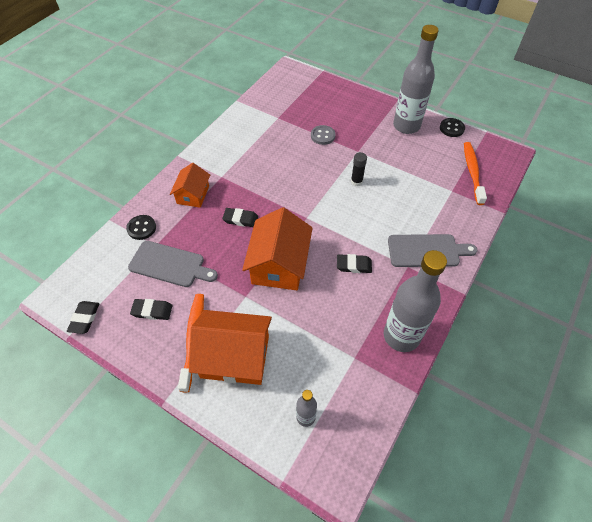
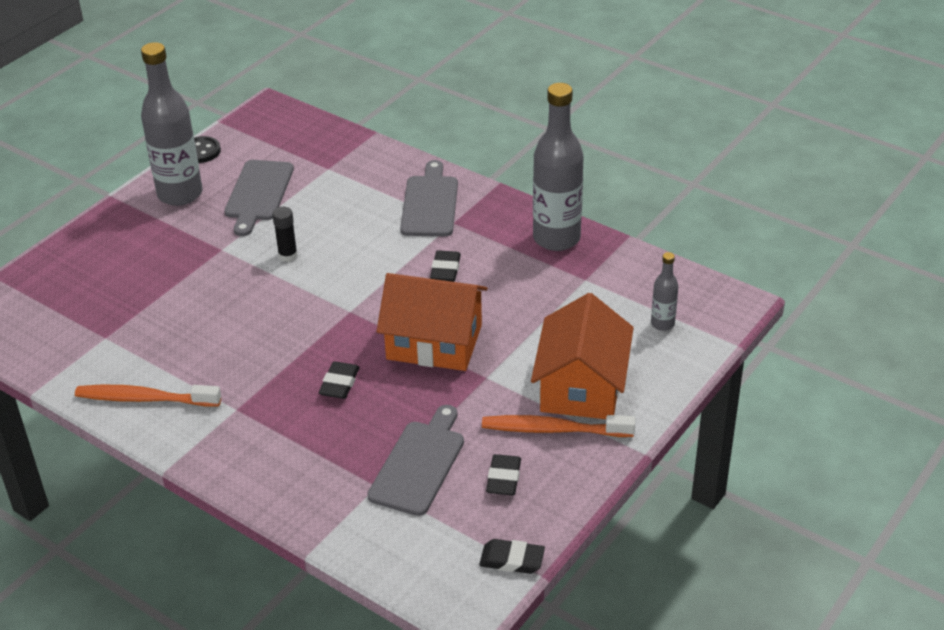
camera: 85 degrees left, 15 degrees down
(141, 228) = (335, 507): black button -> none
(193, 195) = (271, 444): orange house -> none
(323, 136) = (173, 285): grey button -> none
(415, 160) = (258, 194): none -> grey cutting board
(472, 172) = (297, 146): orange toothbrush -> orange toothbrush (145, 399)

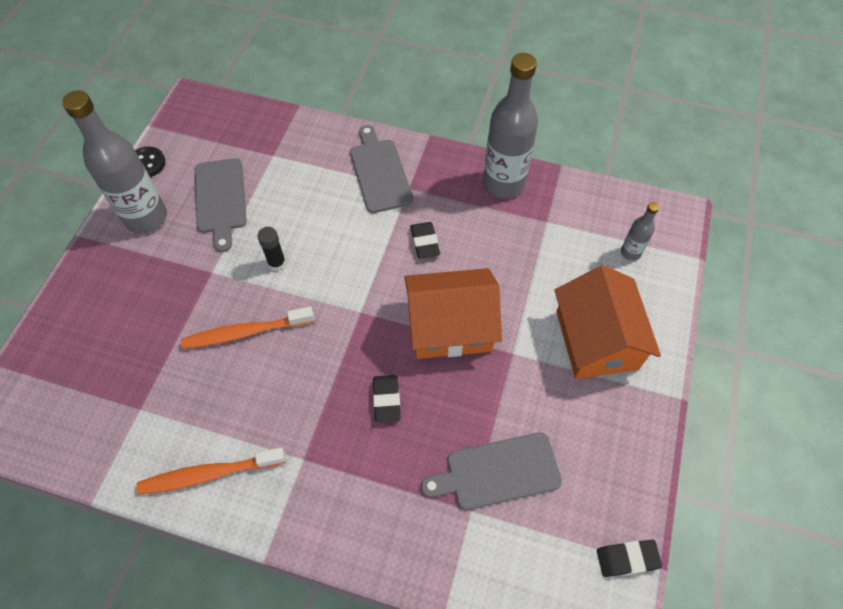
camera: 20 degrees left, 20 degrees up
(419, 464) = (497, 472): grey cutting board -> grey cutting board turned 105 degrees counterclockwise
(503, 478) = (578, 465): black eraser -> none
(553, 429) = (595, 395): orange toothbrush -> orange toothbrush (246, 332)

